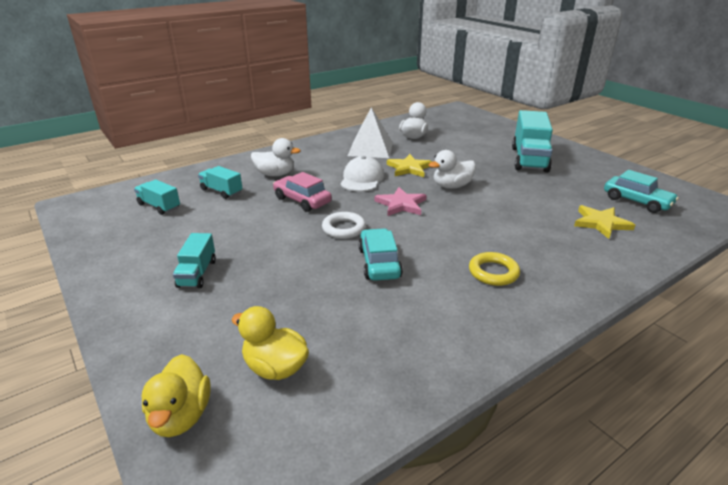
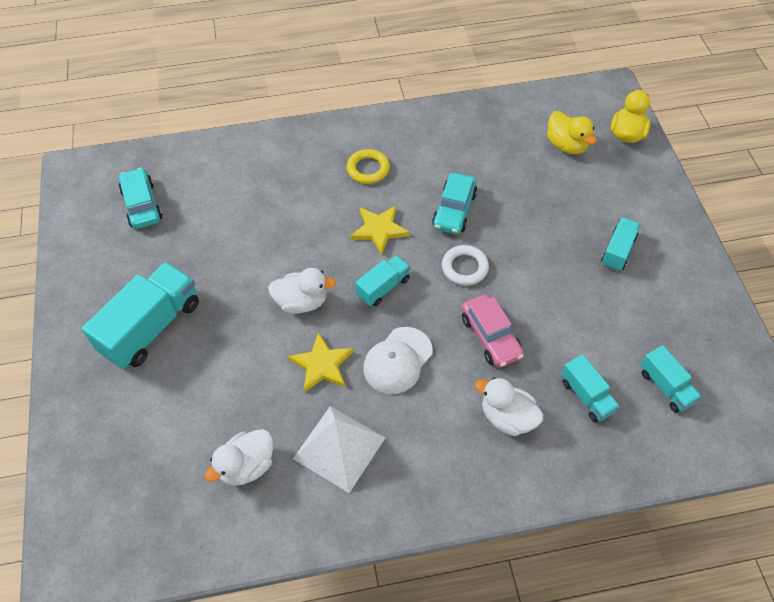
camera: 155 degrees left, 25 degrees up
(401, 204) = (383, 287): pink star -> turquoise truck
(601, 223) = (216, 189): yellow star -> yellow star (379, 230)

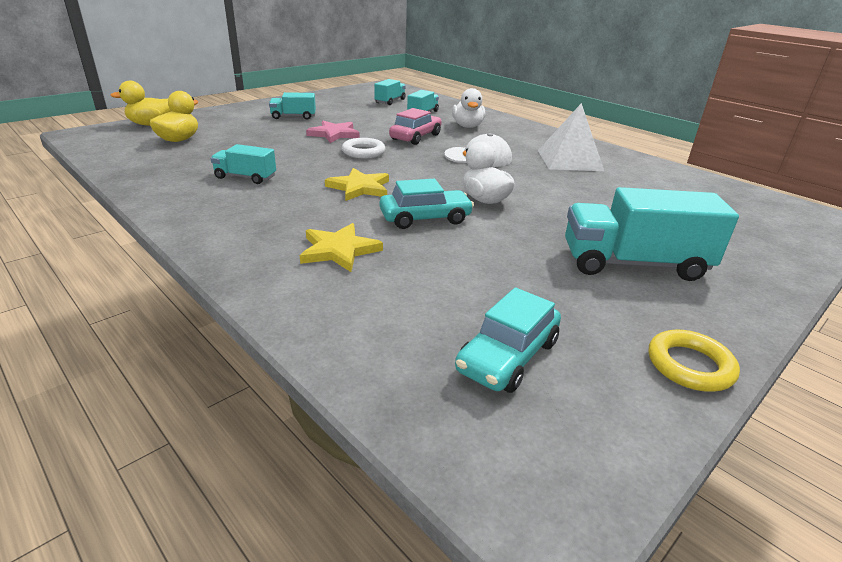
camera: 125 degrees left, 25 degrees down
(247, 466) = (639, 183): white duck -> none
(322, 365) = (525, 178): yellow star -> yellow star (339, 250)
(368, 169) = (277, 210): yellow ring -> yellow ring (690, 365)
(383, 287) = (422, 173): turquoise truck -> turquoise truck (245, 177)
(454, 210) = (301, 164): turquoise car -> turquoise car (425, 218)
(534, 265) = (334, 134): none -> pink star

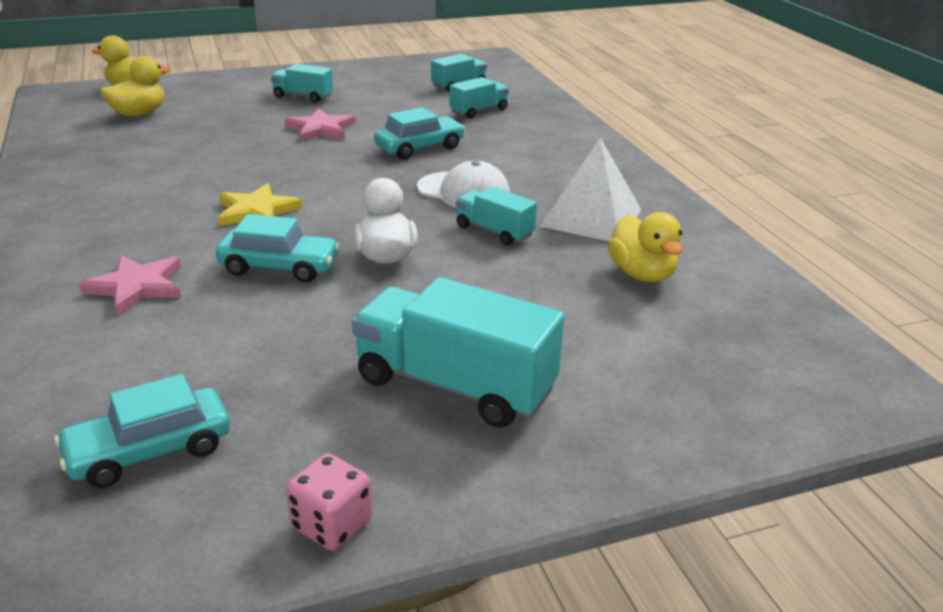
camera: 25 degrees right, 0 degrees up
(245, 177) = (150, 175): turquoise truck -> turquoise truck (494, 231)
(339, 250) = (137, 287): yellow star -> pink star
(363, 152) = (324, 161): white ring -> none
(415, 137) = (419, 148): pink car -> turquoise car
(467, 126) = (515, 140): white duck -> none
(638, 184) = (642, 274): none -> yellow duck
(690, 365) = (331, 524): yellow ring -> pink dice

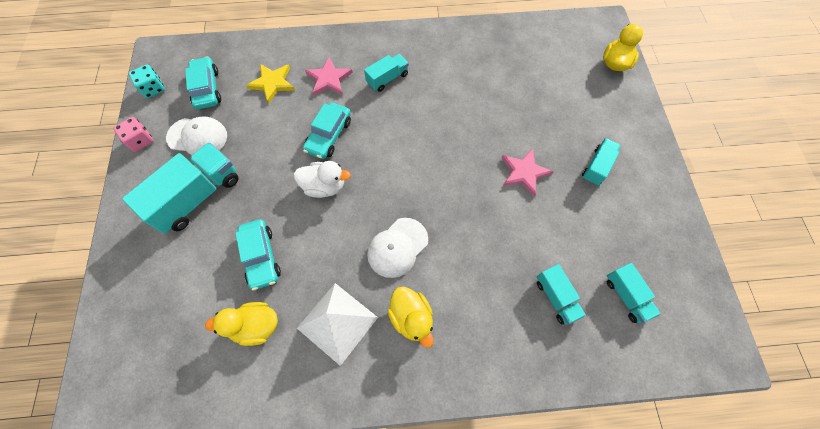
camera: 105 degrees right, 35 degrees up
(139, 114) = (563, 68): yellow duck -> yellow duck (411, 318)
(141, 562) = (153, 89): none -> turquoise dice
(257, 211) = (397, 128): yellow star -> yellow star (272, 83)
(305, 426) = (197, 137): none -> white cap
(419, 148) = (479, 233): turquoise car -> turquoise car (261, 257)
(494, 231) = (336, 252): turquoise truck -> turquoise truck (387, 79)

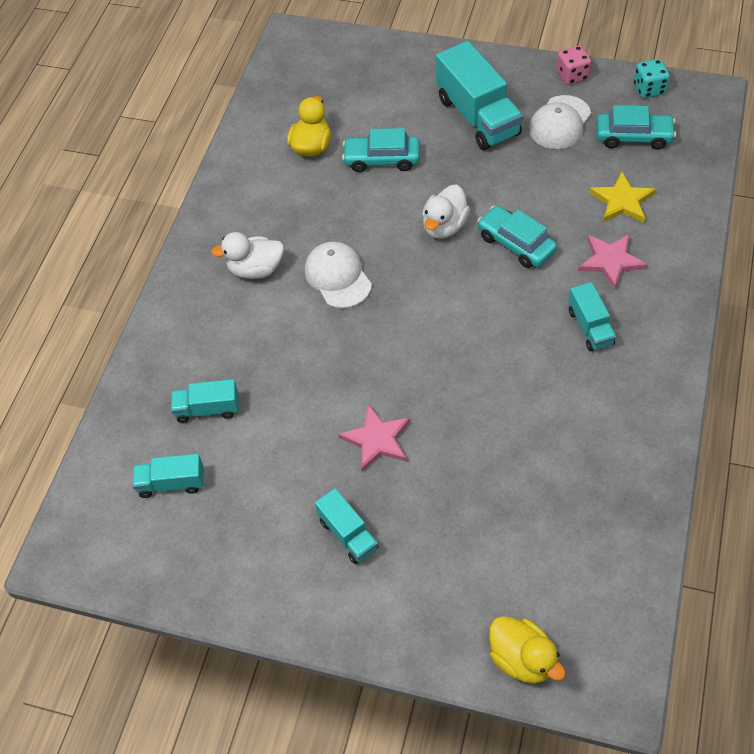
camera: 115 degrees right, 10 degrees down
(337, 323) = (282, 208): white pyramid -> none
(411, 318) = (255, 269): yellow duck -> white duck

